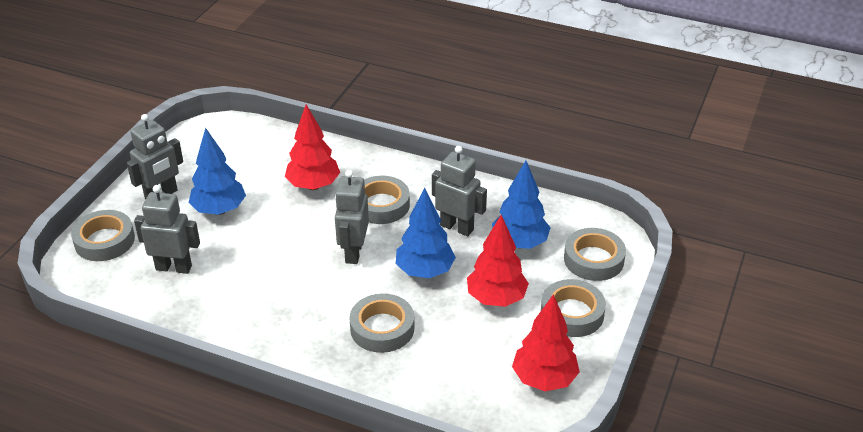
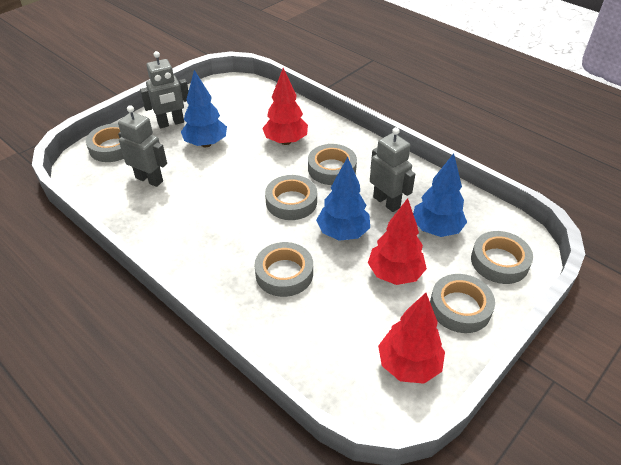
camera: 20 degrees right, 5 degrees up
(353, 252) = (291, 202): grey robot -> grey tape

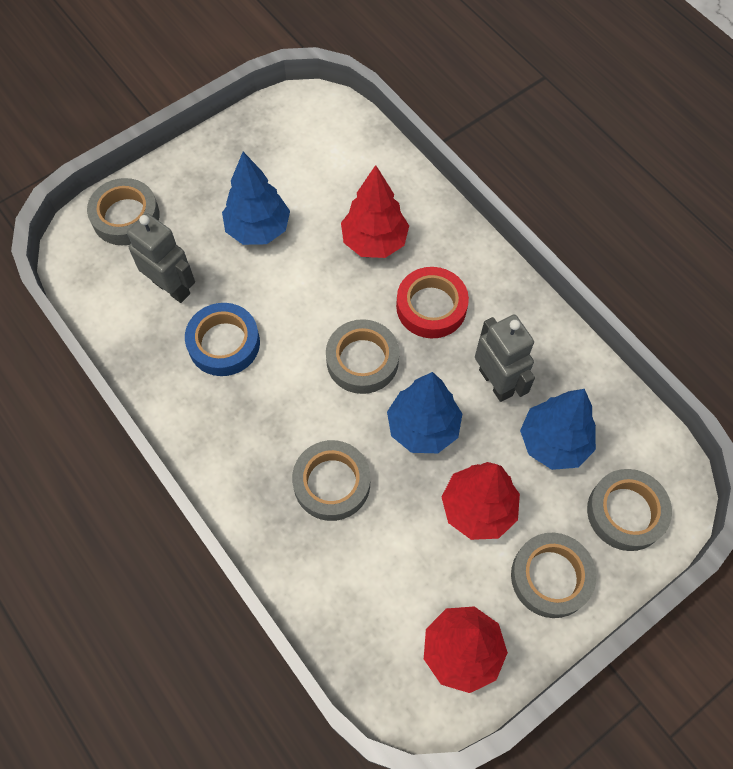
camera: 10 degrees right, 20 degrees up
(171, 123) = (212, 180): grey robot -> none
(191, 204) = (224, 343): none -> blue tape
(332, 169) = (431, 307): grey tape -> red tape

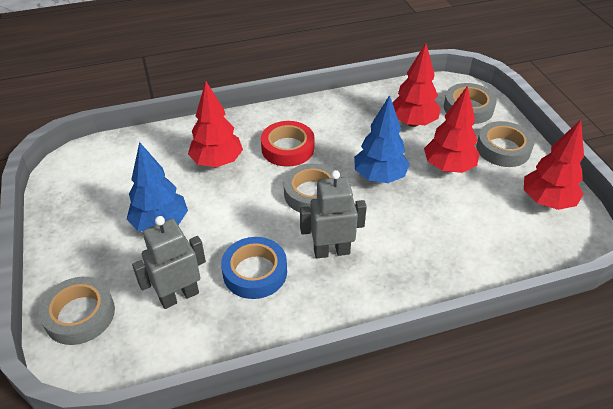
camera: 70 degrees left, 20 degrees down
(332, 483) = (405, 236): grey tape -> none
(496, 382) = (360, 135): grey robot -> grey robot (331, 251)
(554, 442) = (413, 123): blue tree -> red tree

